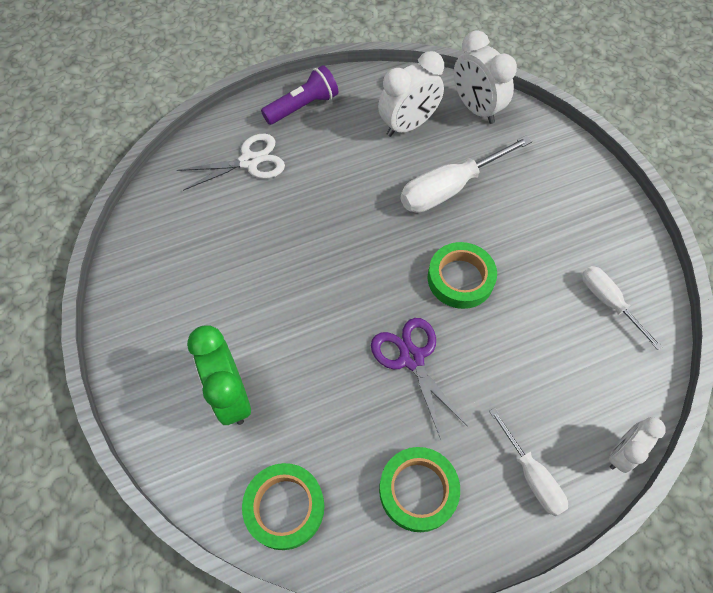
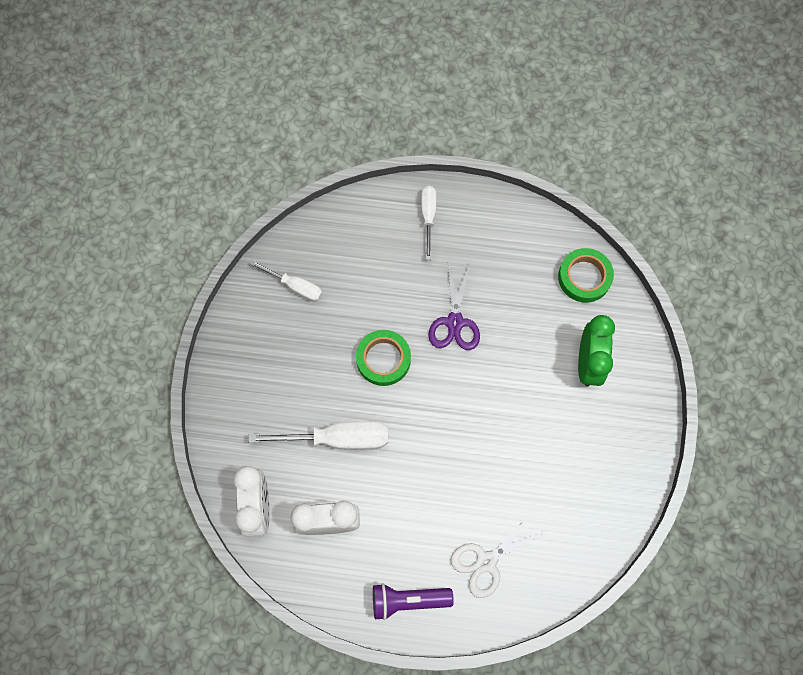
camera: 150 degrees left, 10 degrees up
(249, 161) = (486, 561): white scissors -> white scissors turned 45 degrees counterclockwise
(418, 490) = (500, 244): green tape -> none
(608, 302) = (295, 286): white screwdriver -> white screwdriver turned 60 degrees counterclockwise
(621, 453) = (366, 200): white clock -> none

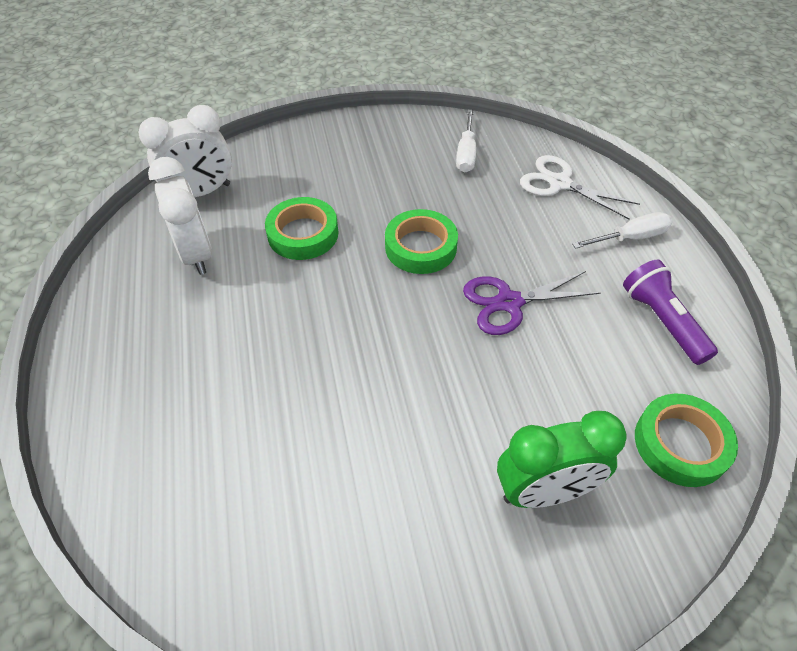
camera: 70 degrees right, 20 degrees down
(338, 438) = (303, 234): white screwdriver -> green tape
(408, 600) = (106, 358): purple flashlight -> purple flashlight (662, 321)
(486, 561) = (175, 437): white scissors -> white scissors (560, 183)

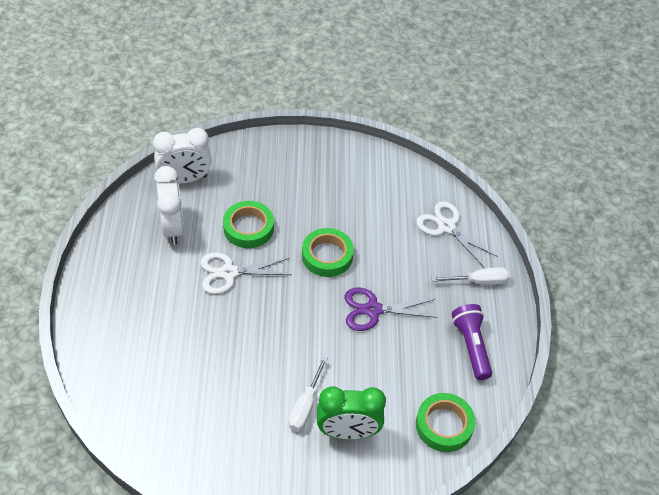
camera: 10 degrees right, 0 degrees up
(291, 296) = (229, 273): none -> white scissors
(466, 153) = (386, 186): white screwdriver -> white screwdriver (305, 405)

